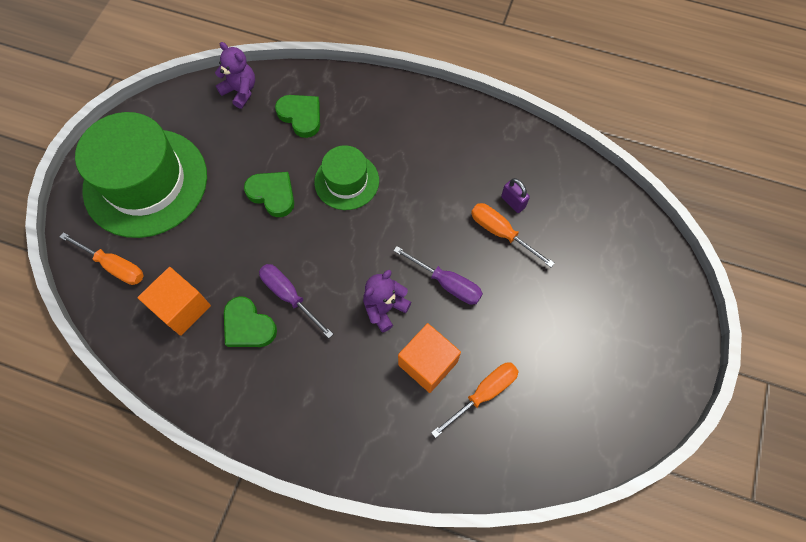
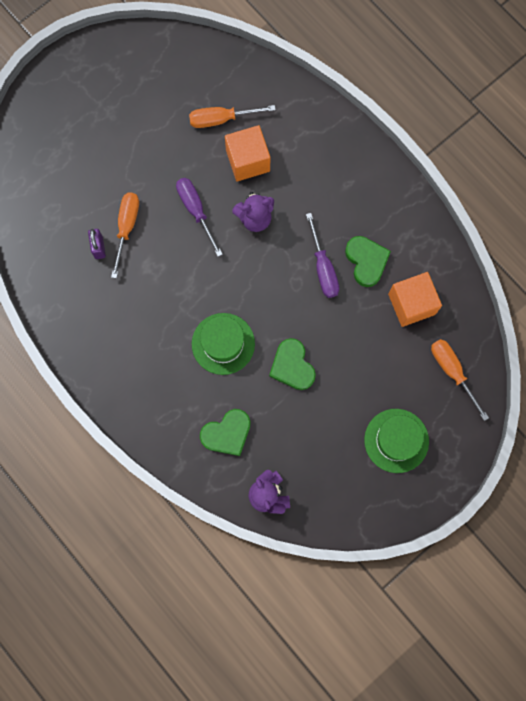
camera: 150 degrees left, 10 degrees up
(146, 182) = (396, 440): green hat -> green hat, size x0.53
(301, 116) = (227, 433): green heart -> green heart turned 105 degrees counterclockwise
(501, 233) = (126, 227): orange screwdriver -> orange screwdriver turned 150 degrees counterclockwise

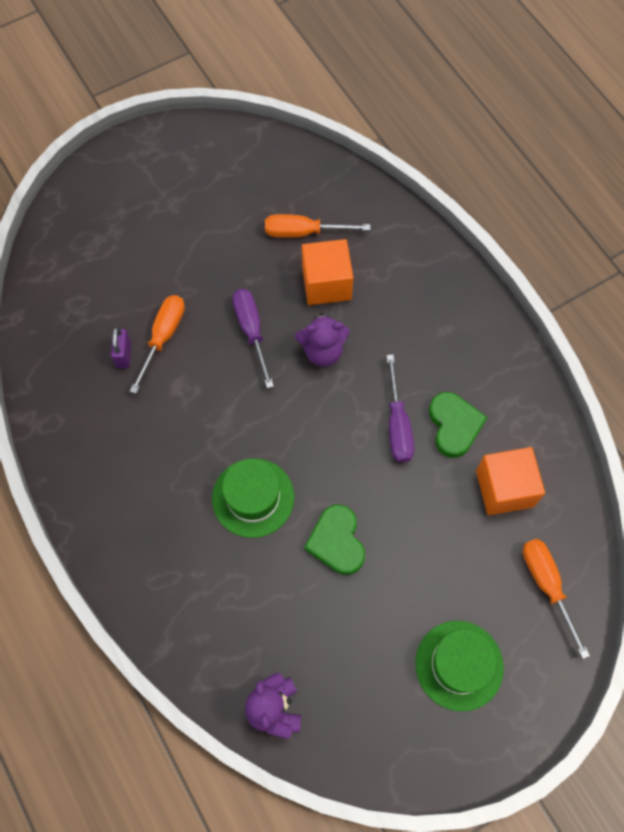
camera: 10 degrees right, 10 degrees down
(227, 433) = (235, 615): green heart -> none

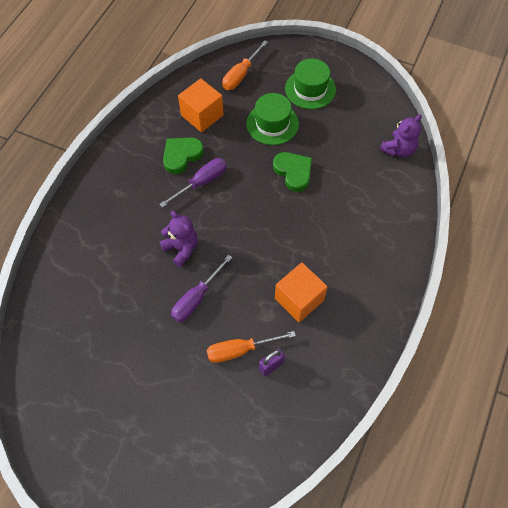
camera: 125 degrees left, 5 degrees down
(253, 497) = (303, 227): green hat -> green hat (272, 124)
(303, 232) = (96, 316): orange screwdriver -> none
(326, 283) = (129, 276): orange cube -> orange cube (299, 299)
(337, 542) = (293, 172): green heart -> green heart turned 75 degrees counterclockwise

